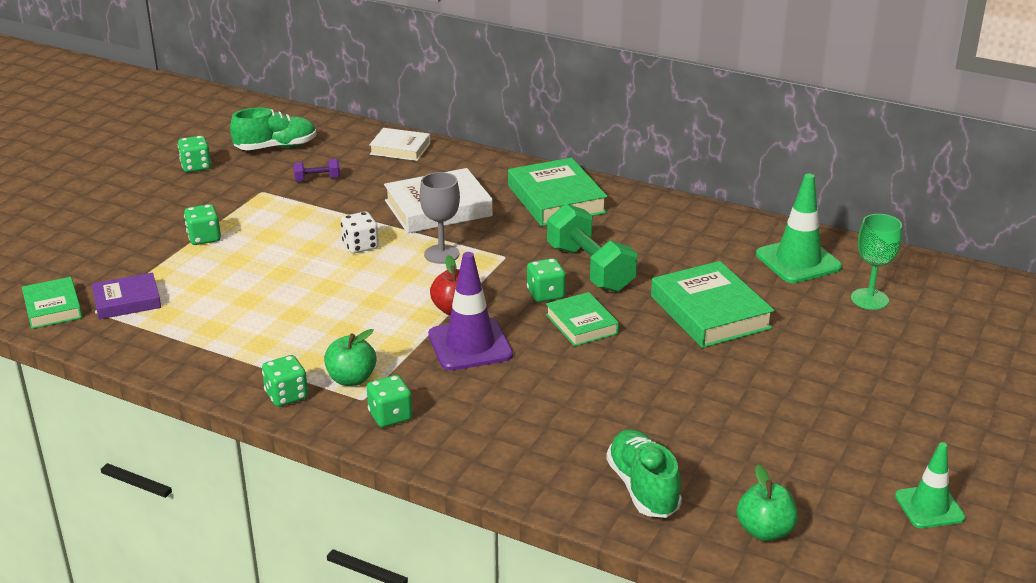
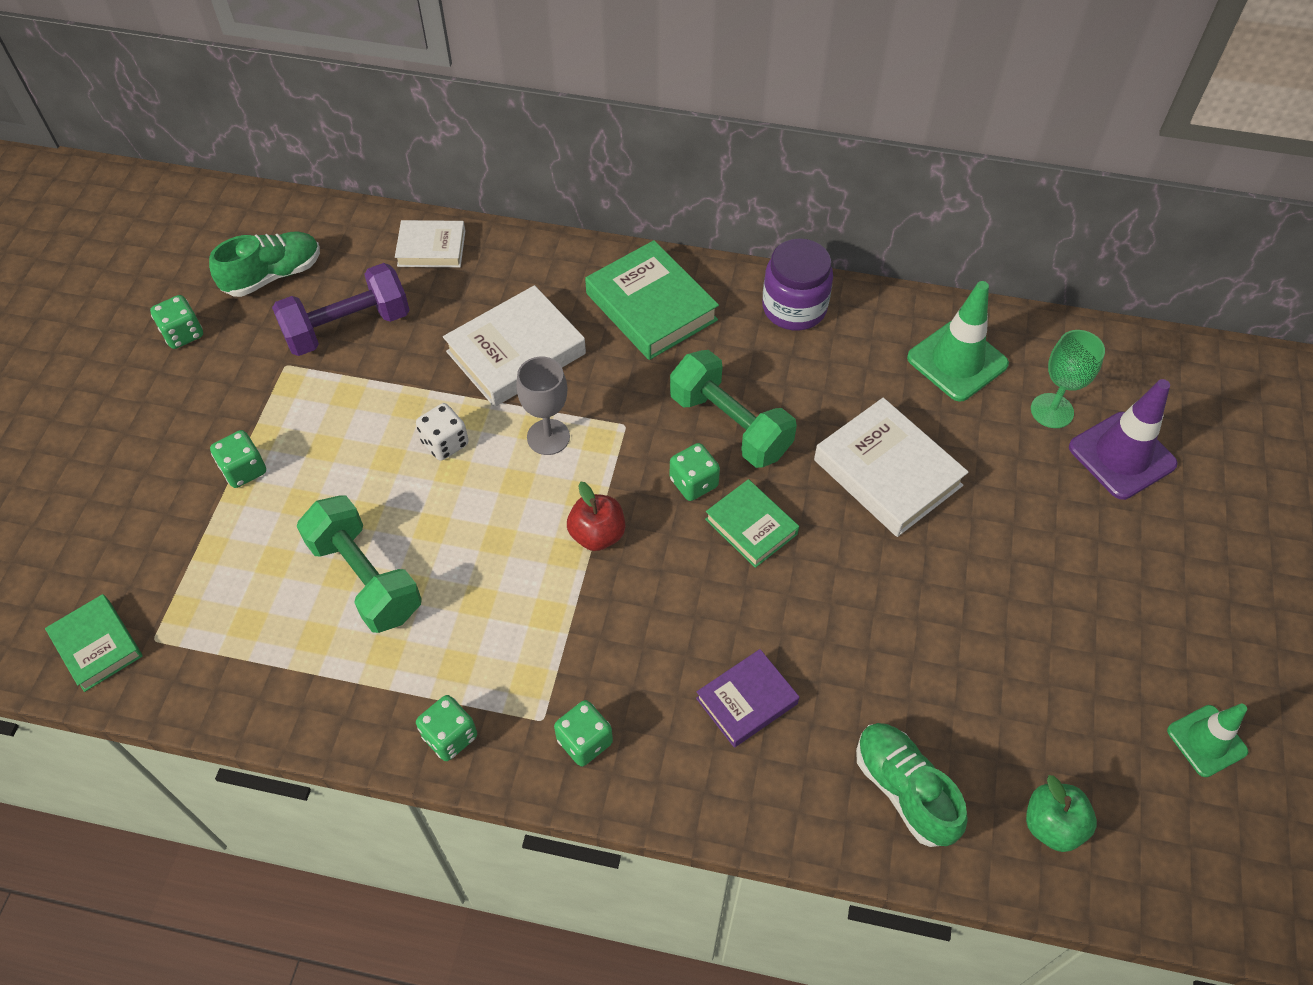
camera: 15 degrees left, 25 degrees up
(127, 301) = (189, 611): purple book -> purple book (746, 701)
(265, 305) = (365, 578): none -> green dumbbell
(317, 179) = (347, 327): purple dumbbell -> purple dumbbell, size x2.16
(351, 379) = (517, 687): green apple -> none
(470, 345) = (635, 594): purple traffic cone -> purple traffic cone (1122, 456)
(672, 215) = (794, 308): none -> purple jar
(710, 312) = (887, 473): green book -> white book

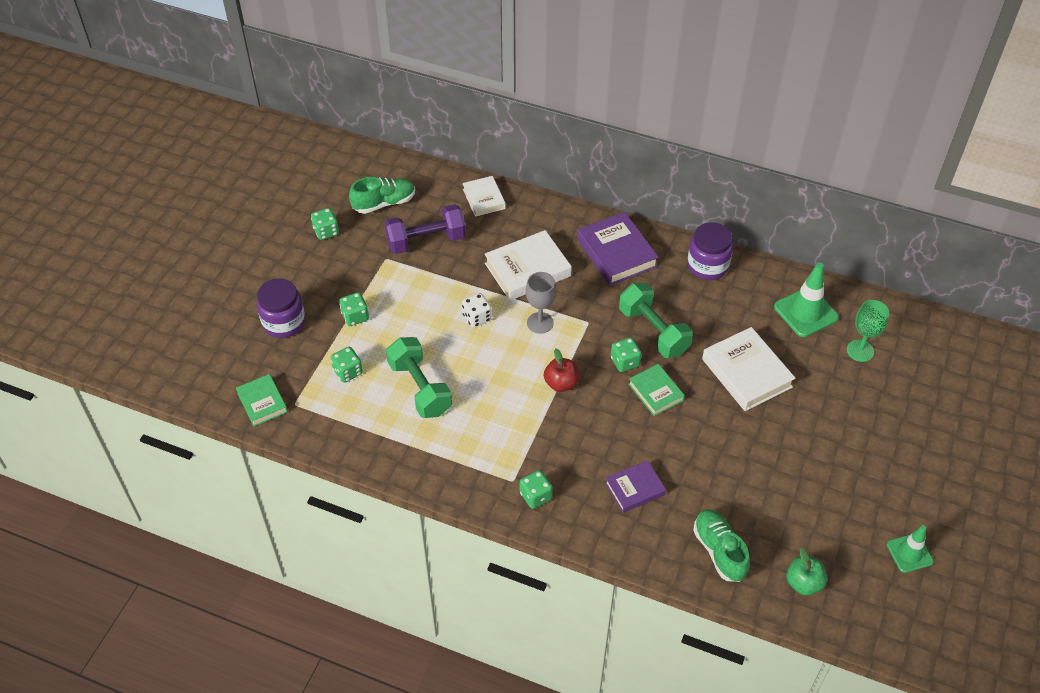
camera: 10 degrees right, 5 degrees down
(124, 497) = (284, 322): none -> purple jar
(431, 248) = (484, 199): white book -> white book turned 60 degrees clockwise
(450, 736) = (458, 481): green dice -> green dice (348, 372)
(651, 307) = (616, 253): green book -> purple book
(1122, 456) = (898, 384): purple traffic cone -> none

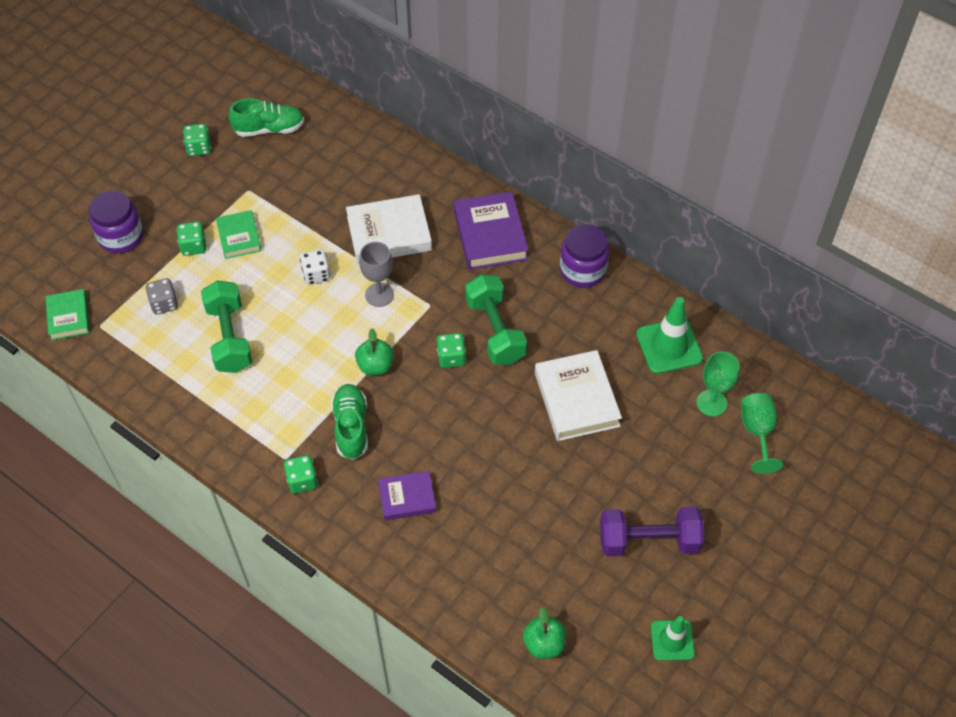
camera: 15 degrees right, 5 degrees up
(348, 372) = (164, 304): green dice -> grey dice
(426, 241) = (296, 179): purple dumbbell -> purple dumbbell (648, 541)
(484, 199) = (374, 145): white book -> none
(561, 383) = (375, 366): red apple -> green apple
(655, 392) = (470, 398): green book -> green book (239, 237)
(719, 551) = (468, 586): green shoe -> green shoe (351, 427)
(907, 366) = (757, 432): none -> green goblet

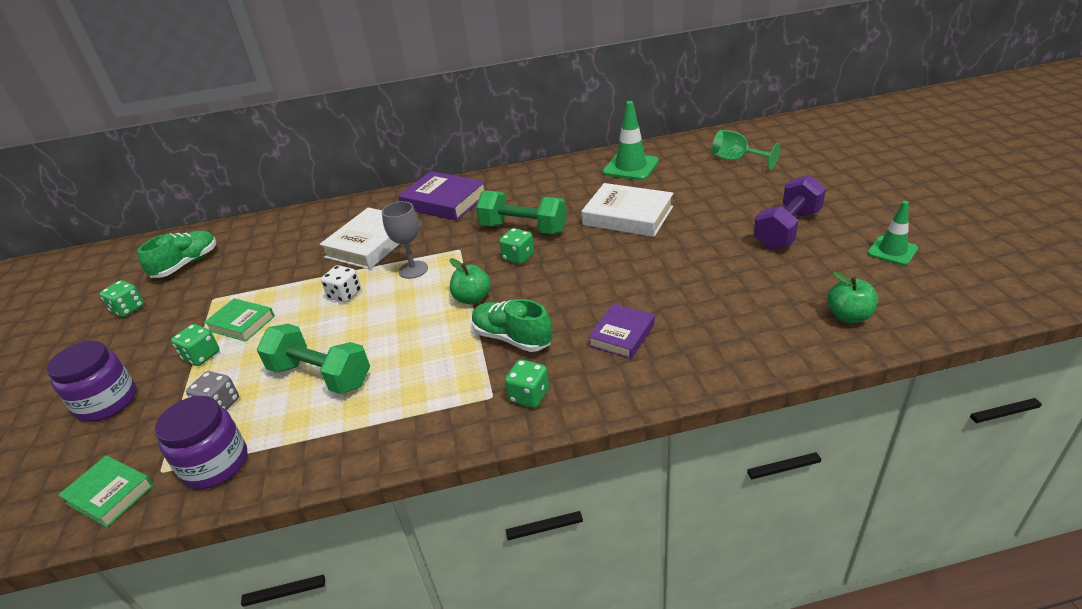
camera: 45 degrees left, 20 degrees down
(582, 270) = (527, 177): purple jar -> purple jar (216, 464)
(711, 403) = (694, 167): green goblet -> none

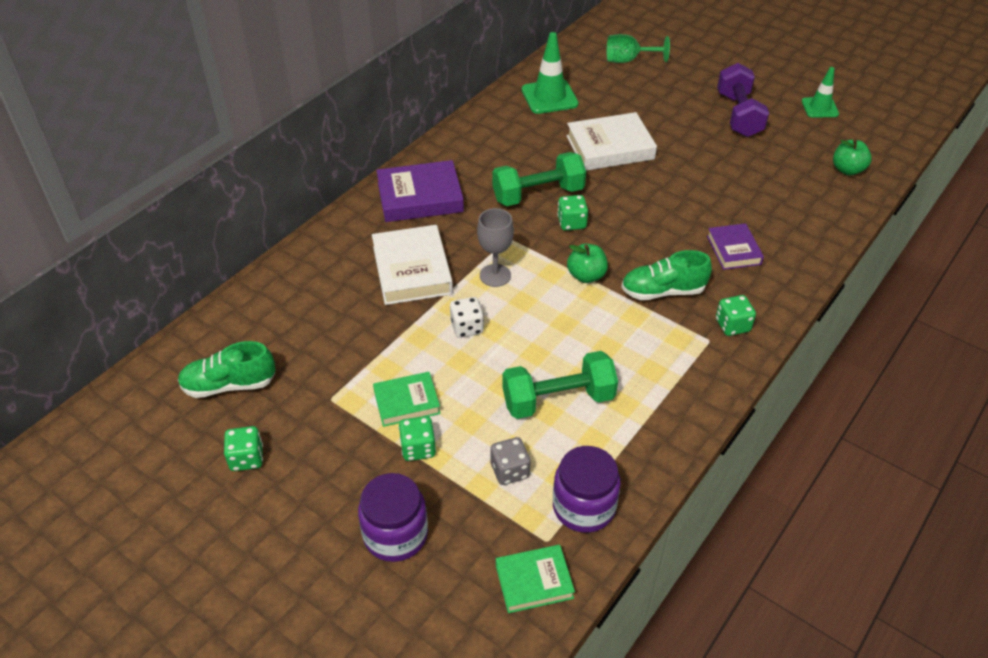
camera: 45 degrees left, 10 degrees up
(187, 264) = (229, 385): green shoe -> green shoe turned 90 degrees counterclockwise

